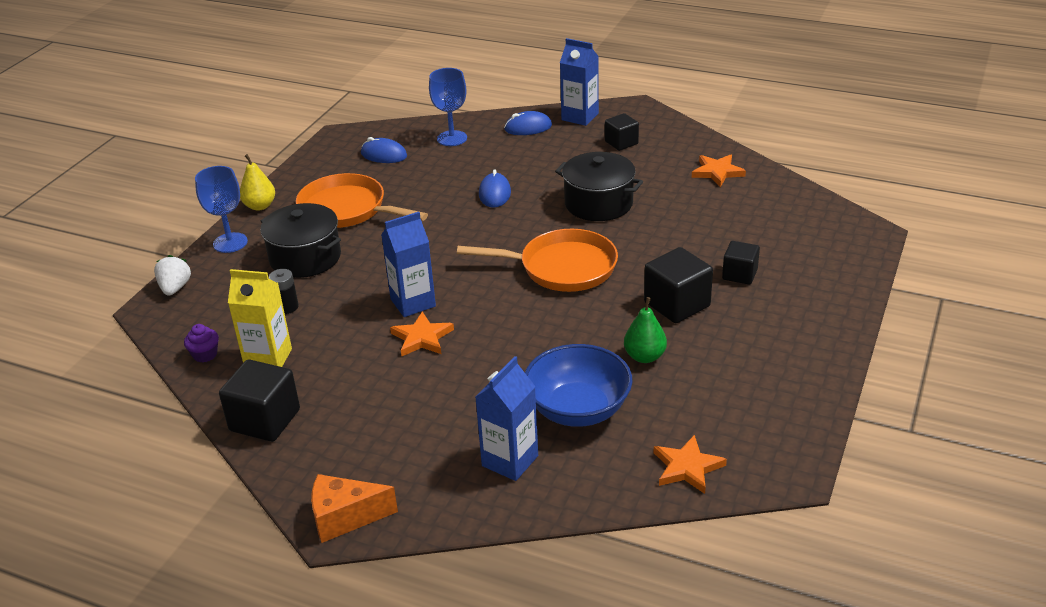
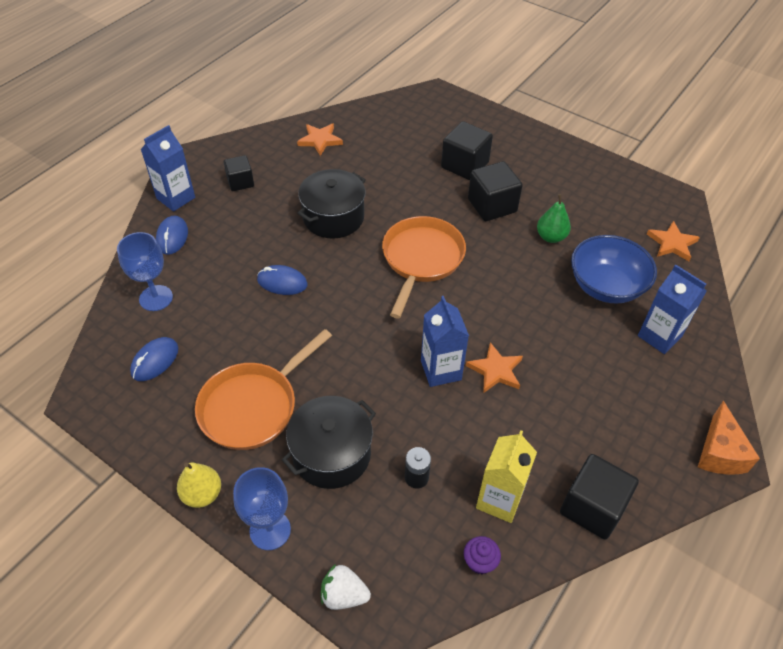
camera: 80 degrees left, 15 degrees up
(739, 274) = (465, 165): black cube -> black cube, size x1.59

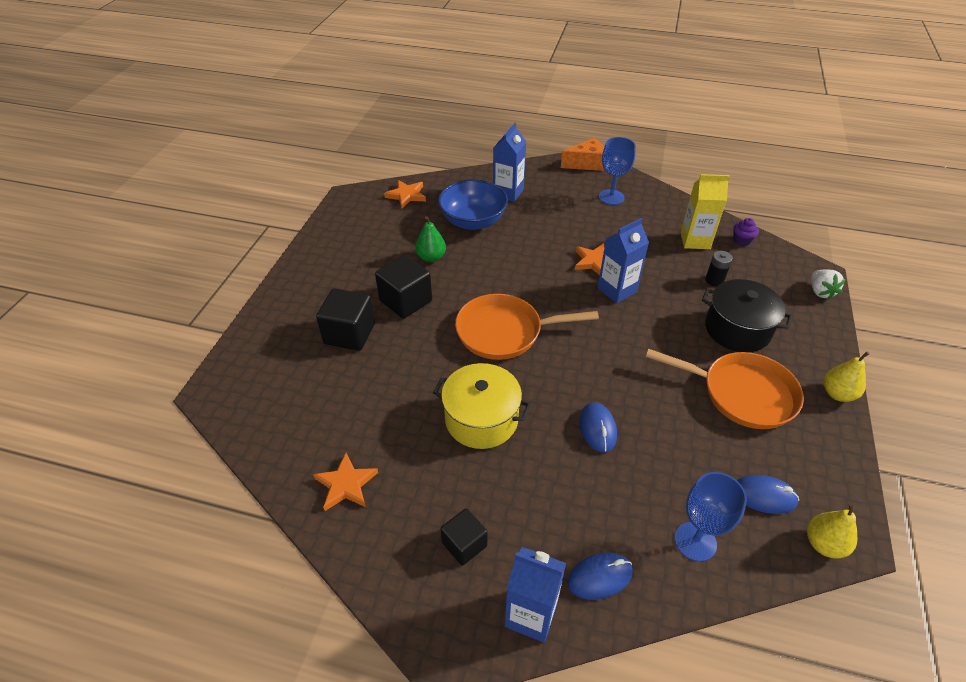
camera: 110 degrees left, 5 degrees down
(94, 376) = (824, 544): none -> yellow pear
(270, 530) = (821, 342): blue goblet -> blue goblet (611, 197)
(333, 217) = (481, 419): black pot -> yellow pot
(592, 507) = (665, 204): black cube -> none

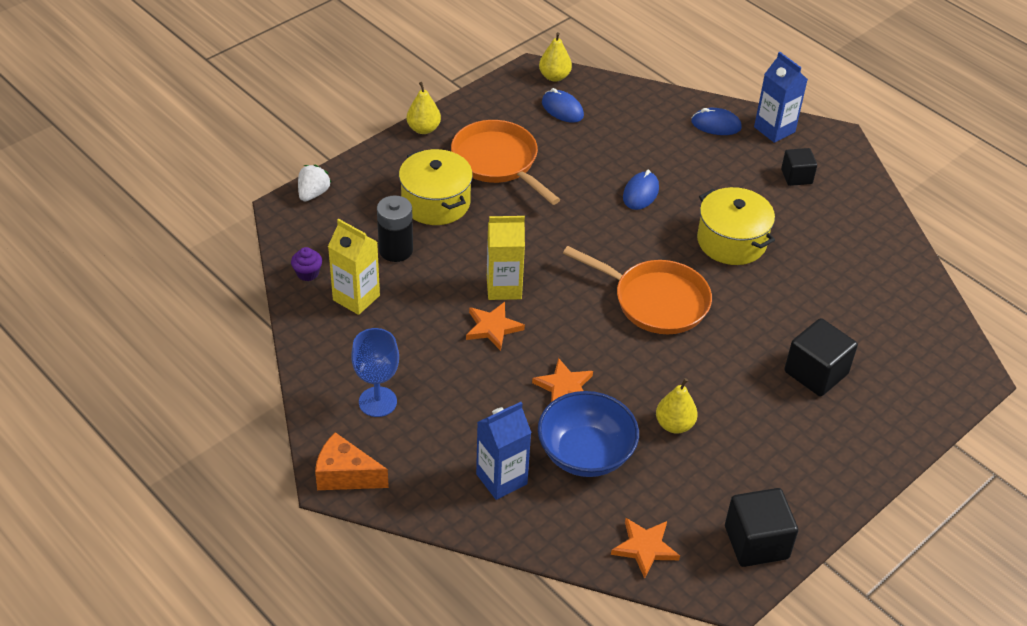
camera: 150 degrees left, 0 degrees up
(346, 484) = (870, 247): orange star -> orange star (564, 387)
(405, 301) = (736, 382): black cube -> black cube (756, 542)
(431, 257) = (674, 425): green pear -> yellow pear
(617, 290) = (504, 287): blue carton -> yellow carton
(695, 541) = (636, 112): blue goblet -> none
(714, 280) = (396, 250): black battery -> black battery, size x1.59
(737, 329) = (436, 202): black pot -> yellow pot

